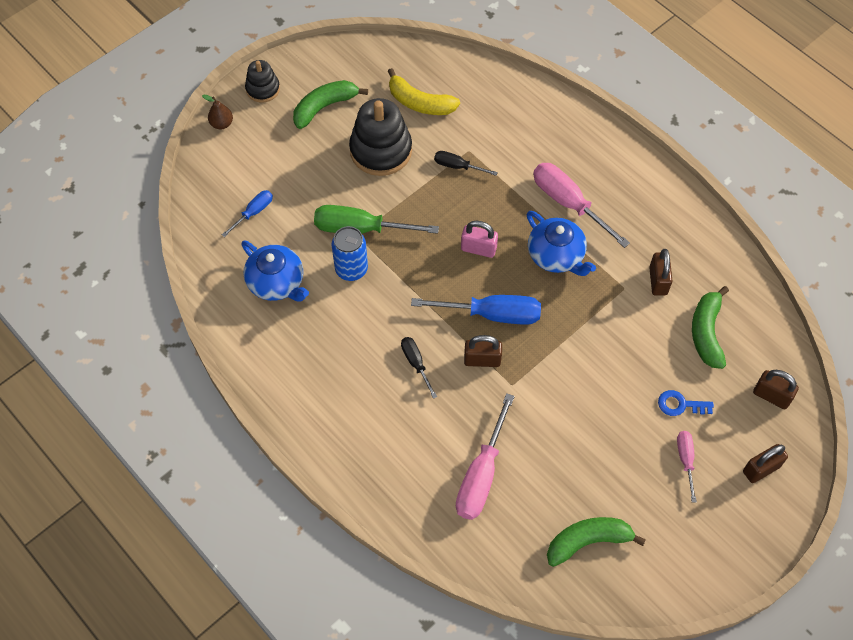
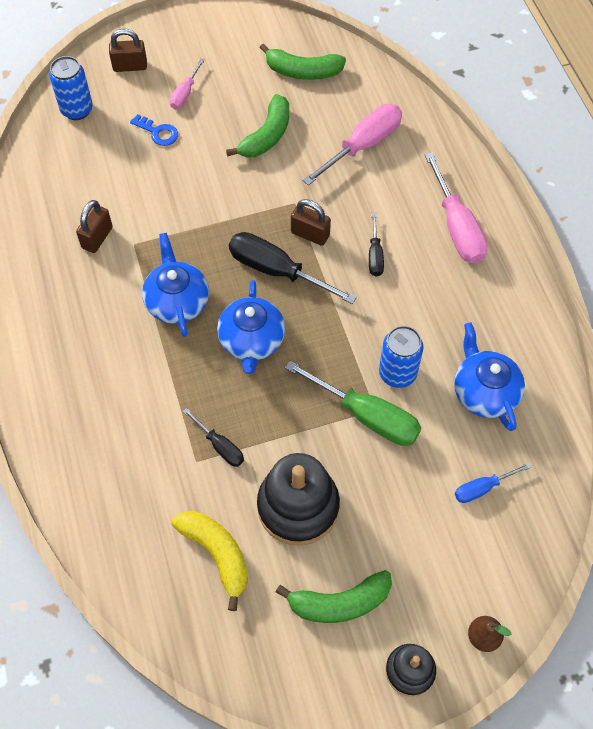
camera: 155 degrees left, 0 degrees up
(478, 249) = (252, 341): pink padlock -> blue teapot
(493, 314) = (276, 270): blue screwdriver -> black screwdriver
(568, 203) = (127, 352): pink screwdriver -> pink screwdriver (457, 228)
(706, 332) = (89, 177): green banana -> green banana (267, 136)
(771, 396) = (77, 110): brown padlock -> blue can

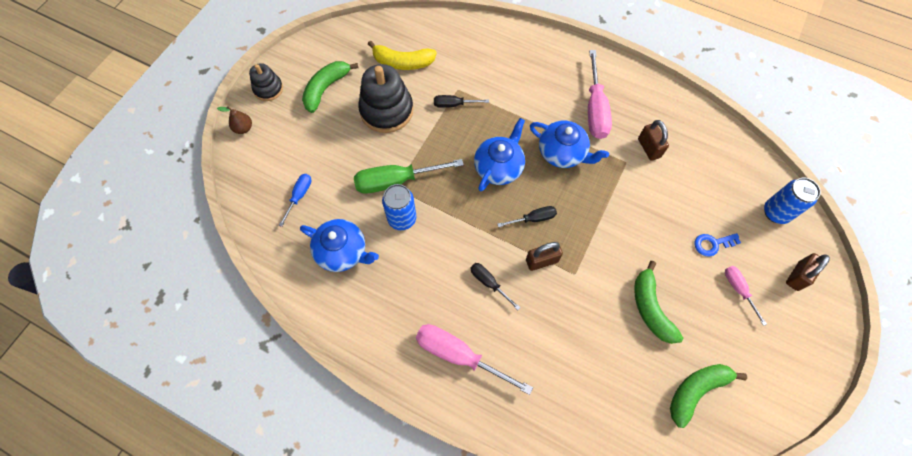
camera: 135 degrees right, 5 degrees up
(252, 341) = (499, 167): blue teapot -> blue teapot turned 75 degrees clockwise
(276, 270) = (534, 218): black screwdriver -> black screwdriver, size x0.54
(363, 145) = (584, 364): pink screwdriver -> pink screwdriver (595, 110)

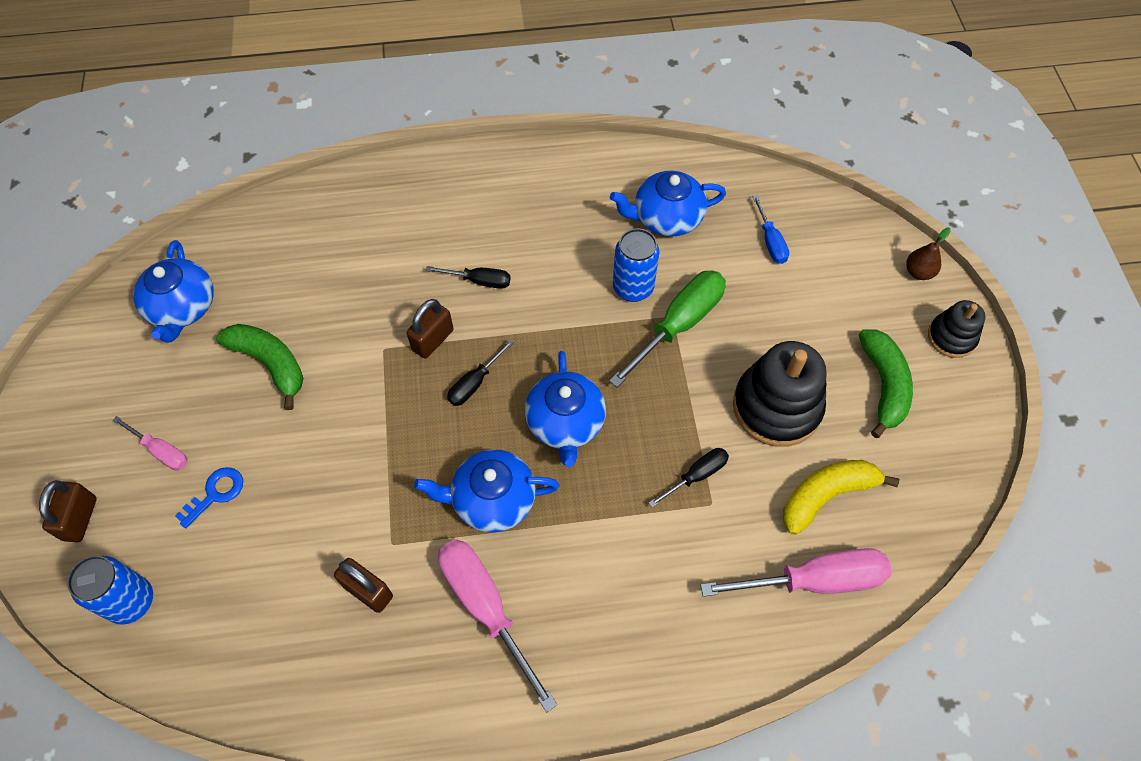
camera: 145 degrees right, 5 degrees down
(458, 355) = (464, 199): pink screwdriver -> pink screwdriver (815, 580)
(696, 391) = (182, 308): green banana -> blue teapot

